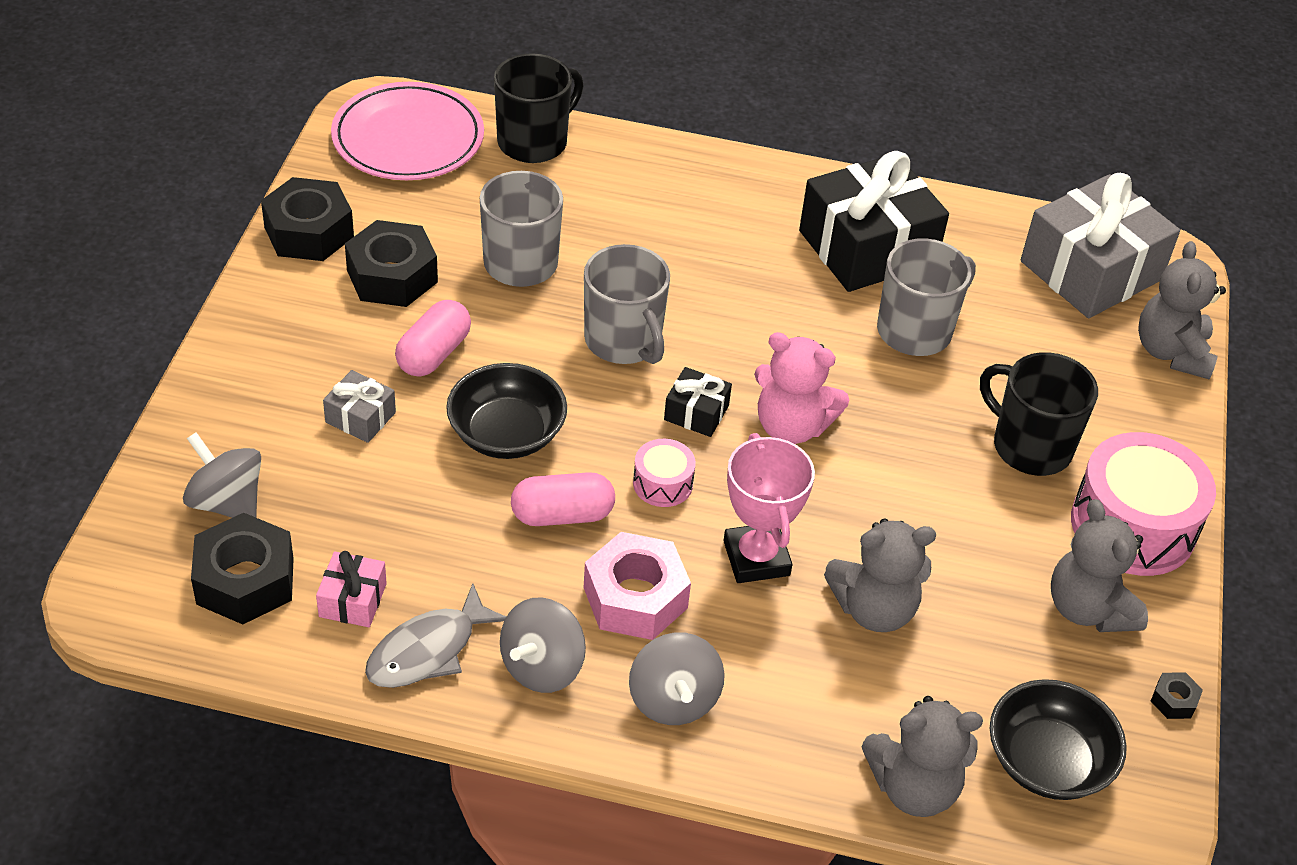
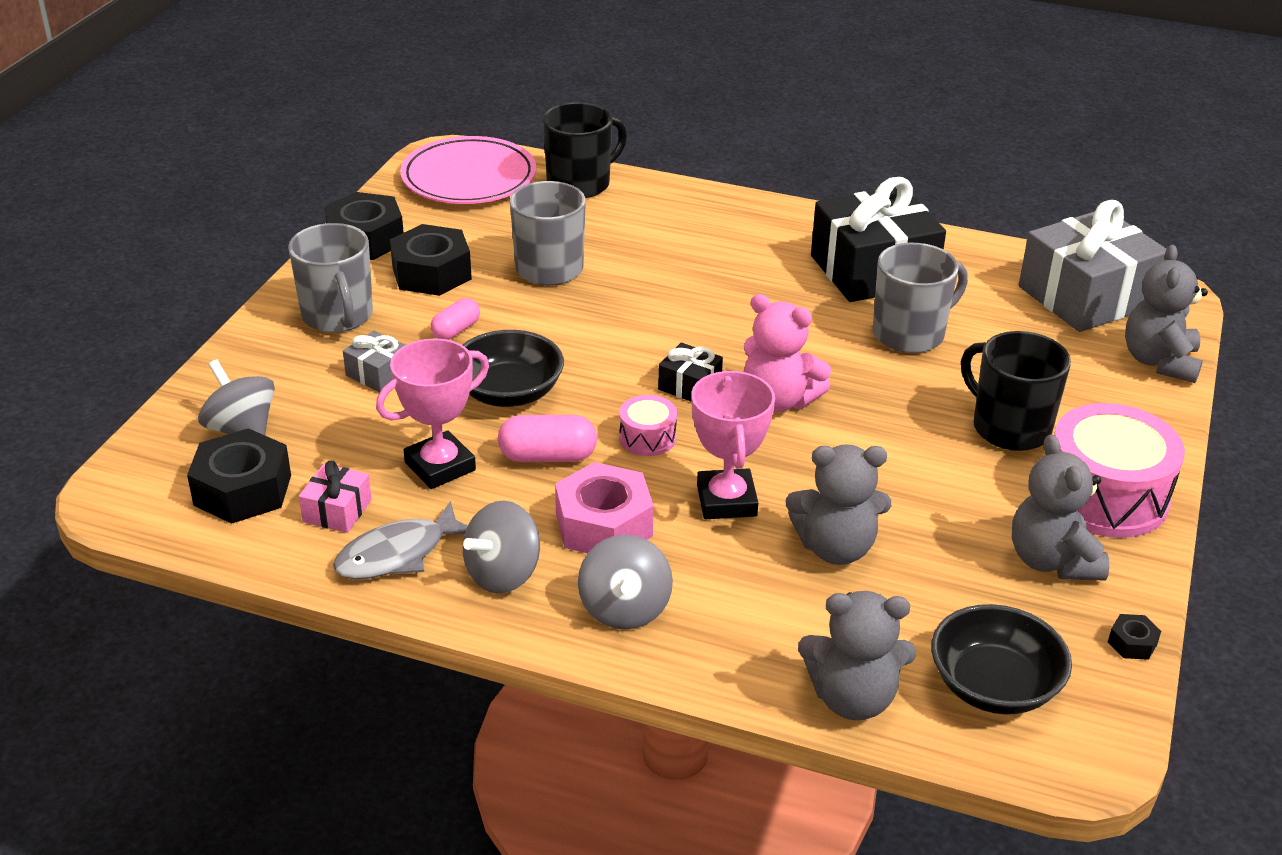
camera: 10 degrees right, 10 degrees down
(434, 353) = (456, 330): pink capsule -> pink capsule, size x0.67
(451, 535) = (440, 466): none -> pink trophy
(624, 341) = (632, 329): grey mug -> grey mug (338, 316)

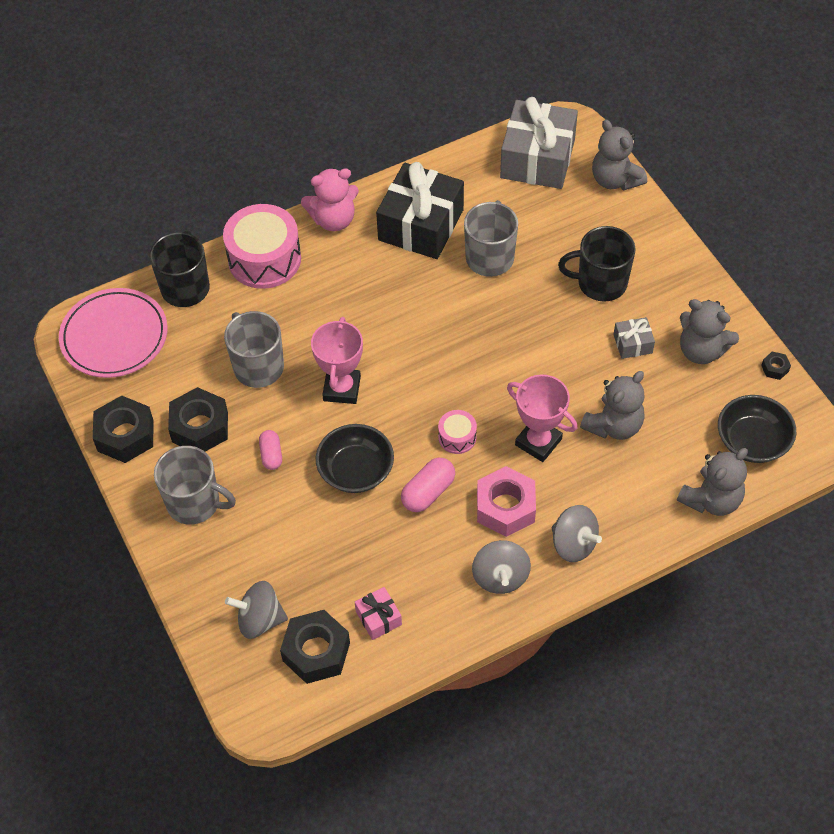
camera: 45 degrees left, 20 degrees up
(378, 374) = (274, 520): grey gift -> grey gift (632, 344)
(398, 554) = (441, 613): grey fish -> none
(440, 466) = (388, 546): pink trophy -> pink trophy (342, 389)
(689, 386) = (433, 386): black gift -> none
(778, 400) = (485, 358): pink teddy bear -> pink teddy bear (333, 219)
(1105, 496) = (681, 291): pink drum -> pink drum (264, 259)

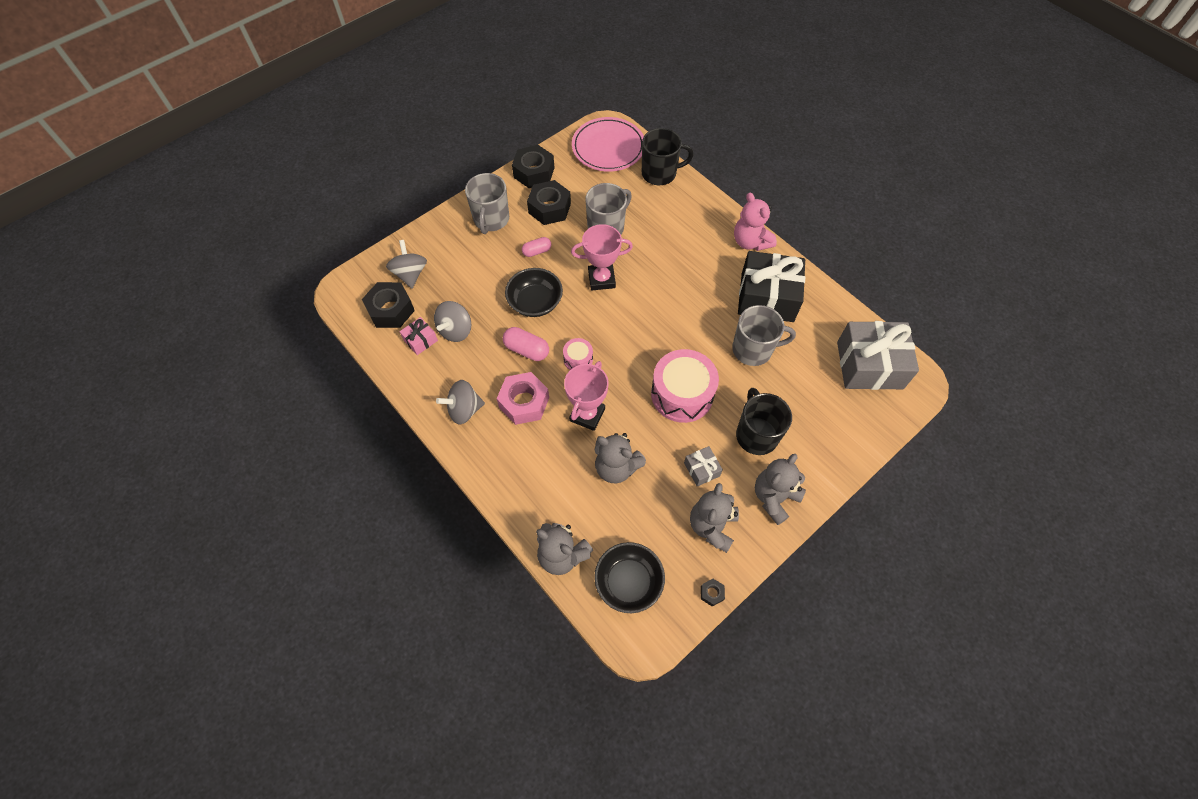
camera: 75 degrees right, 5 degrees up
(264, 259) = (699, 210): pink drum -> pink drum (682, 394)
(573, 544) = (501, 455): grey spinning top -> grey spinning top (456, 330)
(615, 180) = (872, 428): grey teddy bear -> grey teddy bear (774, 497)

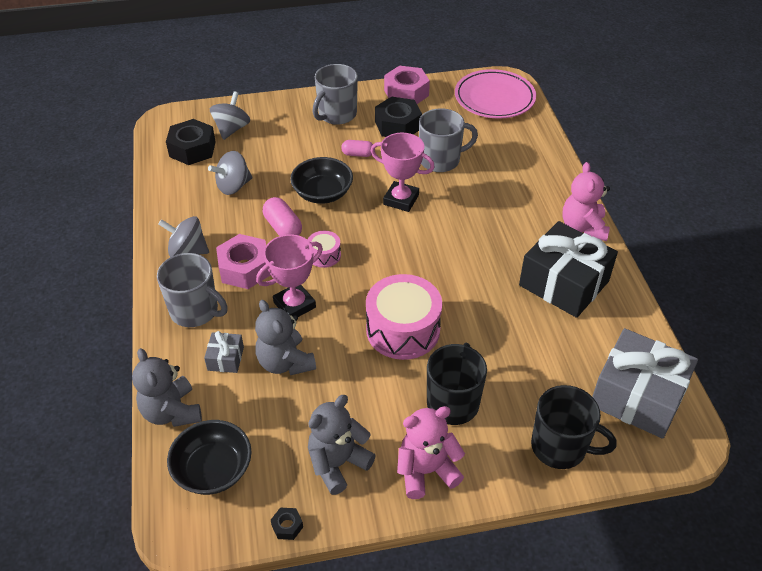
camera: 30 degrees right, 15 degrees down
(420, 340) = (197, 181): pink gift -> none
(534, 172) = (406, 93): black nut -> pink nut
(660, 173) = (530, 136): black mug -> black mug (560, 447)
(701, 469) = (369, 406): grey gift -> grey gift (225, 359)
(753, 349) = (511, 323): grey mug -> grey mug (195, 311)
(774, 497) = (426, 471): grey teddy bear -> pink teddy bear

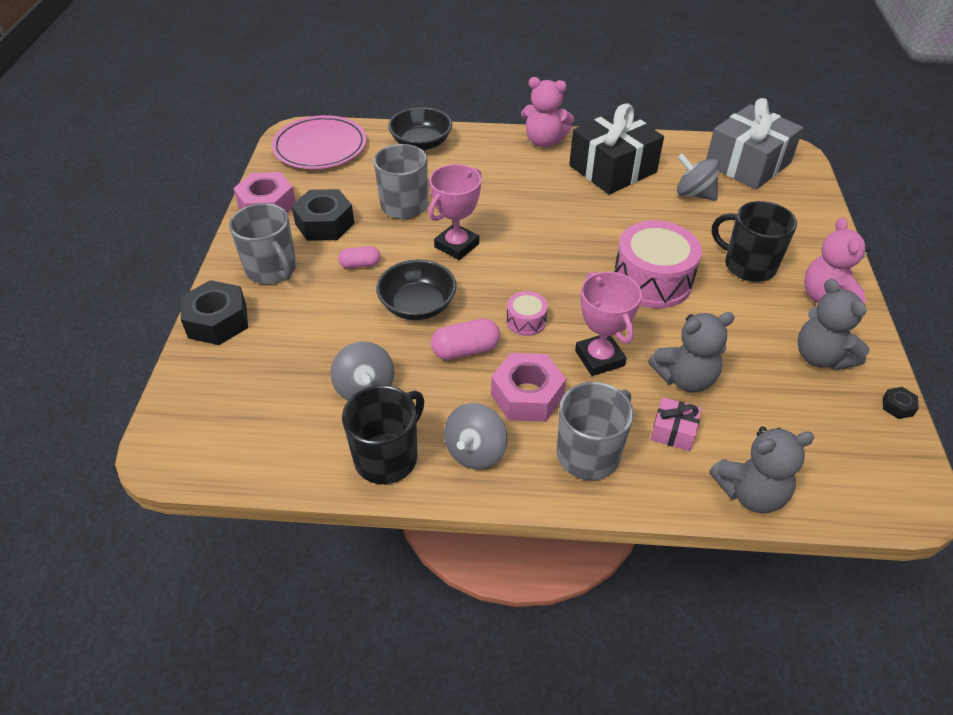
camera: 75 degrees left, 0 degrees up
(192, 149) = (258, 426): black nut -> black nut (217, 321)
(213, 469) = (832, 460): black bowl -> black bowl (421, 143)
(225, 359) = (673, 431): grey gift -> pink gift
(232, 129) = (238, 376): grey spinning top -> grey spinning top (694, 194)
(358, 154) = (360, 264): pink capsule -> pink capsule turned 60 degrees clockwise
(560, 447) = (799, 215): black mug -> black mug (387, 457)

